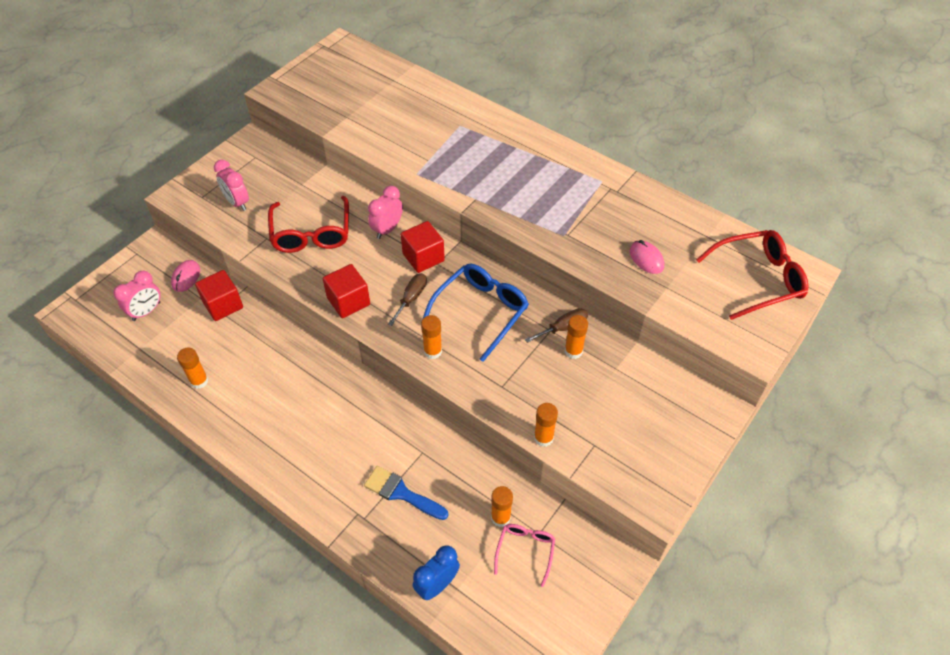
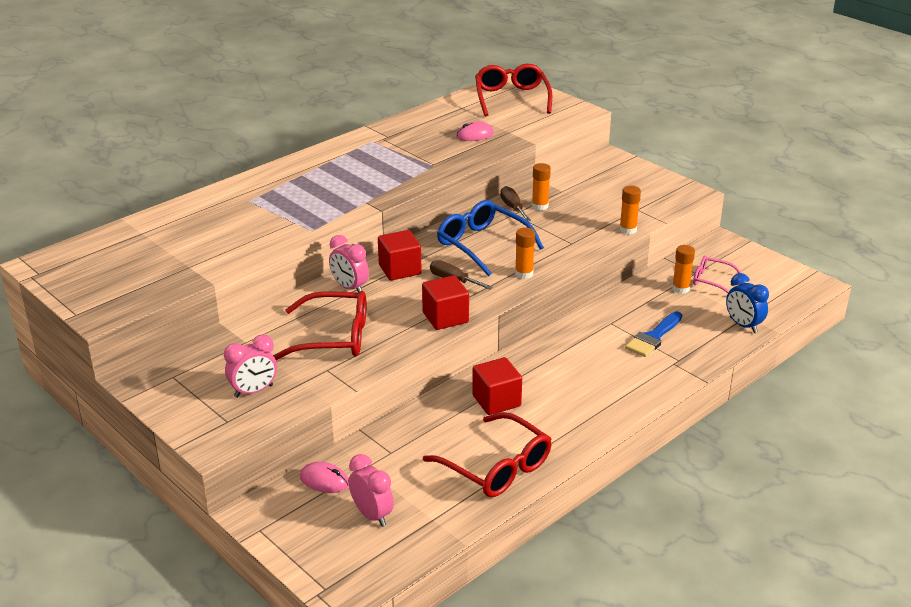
camera: 80 degrees left, 20 degrees down
(199, 381) = (496, 466): orange glue stick -> red glasses
(223, 305) = (384, 448): red cube -> red cube (496, 401)

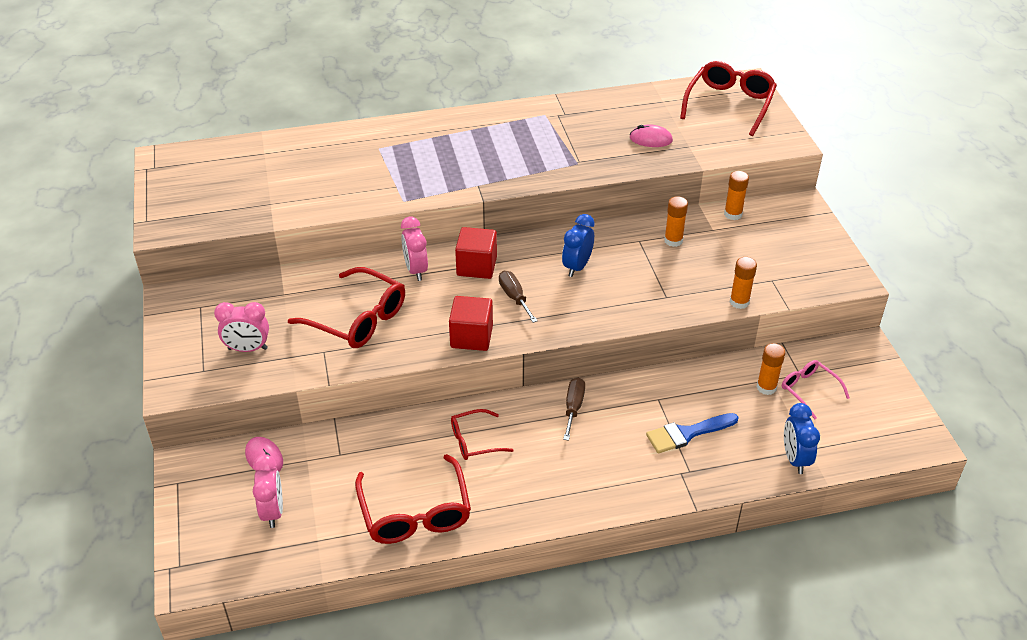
camera: 30 degrees right, 10 degrees up
(483, 245) = (577, 267): blue glasses -> blue clock
(496, 401) = (475, 441): red cube -> red glasses
(513, 208) = (644, 233): brown screwdriver -> brown screwdriver (573, 408)
(524, 274) = (587, 315): orange glue stick -> orange glue stick (733, 214)

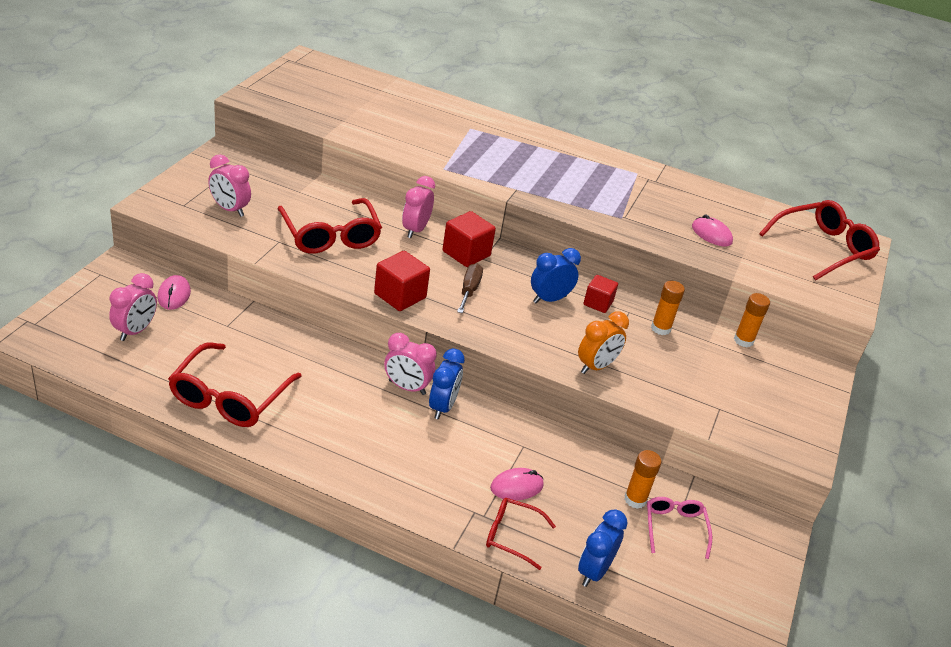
camera: 30 degrees right, 5 degrees down
(475, 441) = (335, 379): red glasses -> red glasses (512, 536)
(532, 410) = (407, 387): none -> pink clock
(573, 408) = (442, 407): brown screwdriver -> blue clock
(612, 247) = (598, 303): none -> red cube
(665, 302) = (596, 367): none -> orange clock
(687, 433) = (516, 487): blue brush -> pink mouse
(739, 302) = (665, 406): orange glue stick -> none

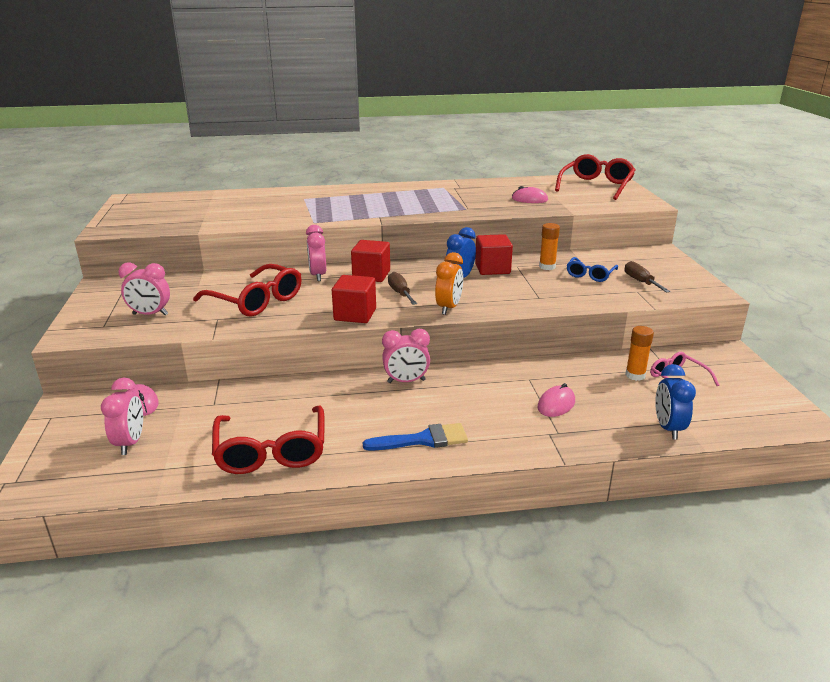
camera: 25 degrees left, 10 degrees down
(358, 455) = (423, 440): none -> blue brush
(442, 407) = (446, 381): blue clock -> none
(512, 536) = (592, 435): red glasses -> none
(596, 367) = (538, 300): orange clock -> orange clock (448, 308)
(598, 303) = (492, 269): red cube -> red cube, size x1.52
(695, 362) = (590, 274): none -> blue glasses
(740, 399) = (640, 282): none -> brown screwdriver
(743, 340) = (600, 254): orange glue stick -> none

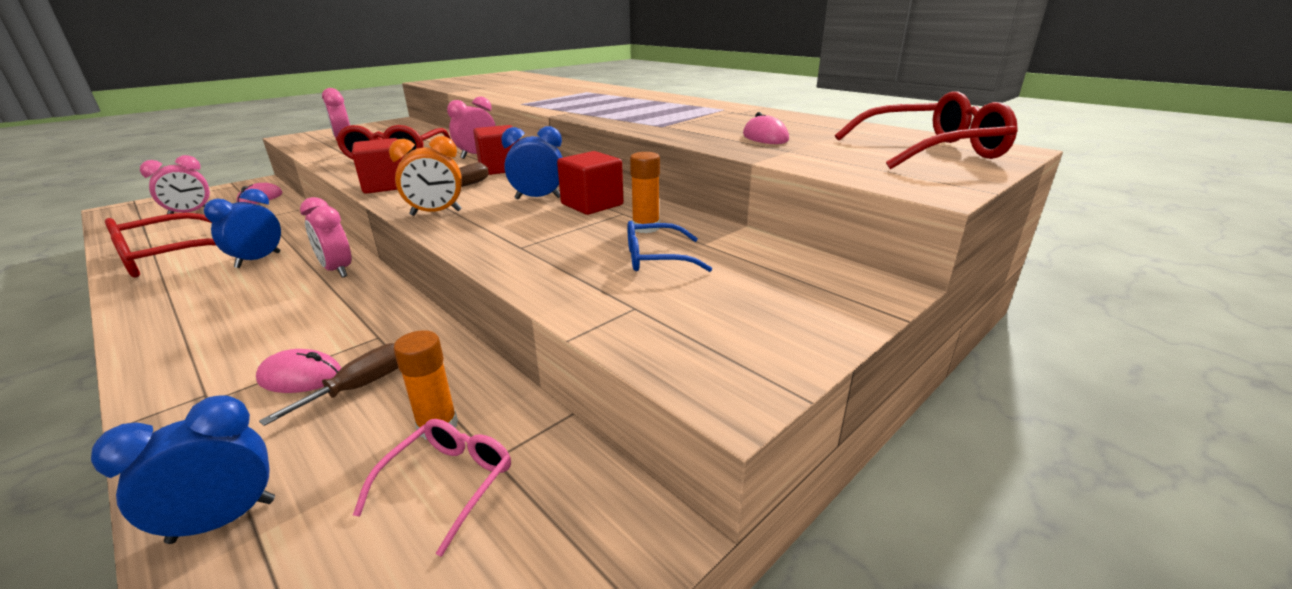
camera: 55 degrees right, 0 degrees up
(339, 410) = (258, 260): none -> blue clock
(423, 440) = (189, 315): blue brush -> none
(640, 282) = (683, 302): brown screwdriver -> brown screwdriver (359, 387)

